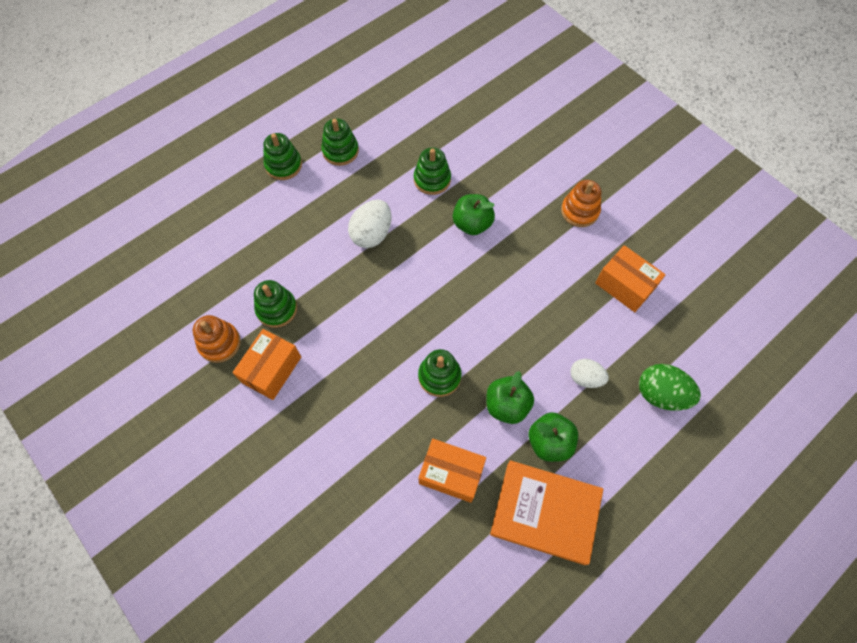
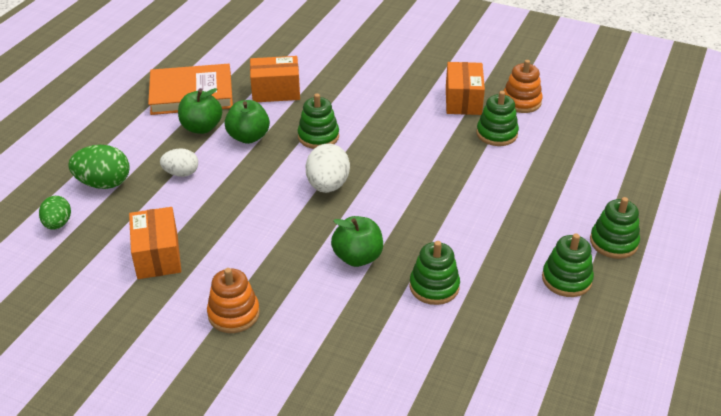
camera: 155 degrees right, 25 degrees down
(372, 234) = (459, 213): white egg -> white egg (328, 185)
(624, 286) = (158, 256): orange box -> orange box turned 60 degrees clockwise
(706, 356) = (58, 224): none -> green egg

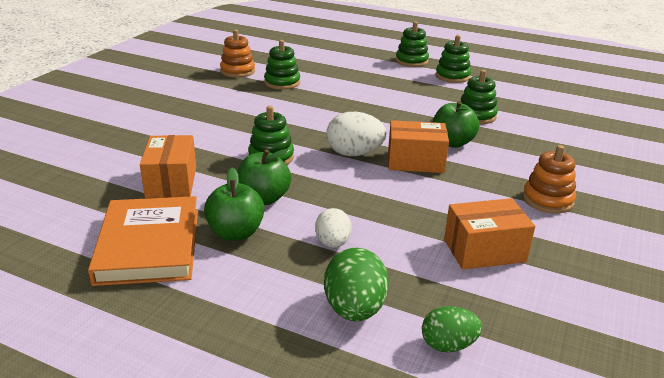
camera: 90 degrees left, 10 degrees down
(463, 100) = (228, 91): orange box -> orange box (415, 161)

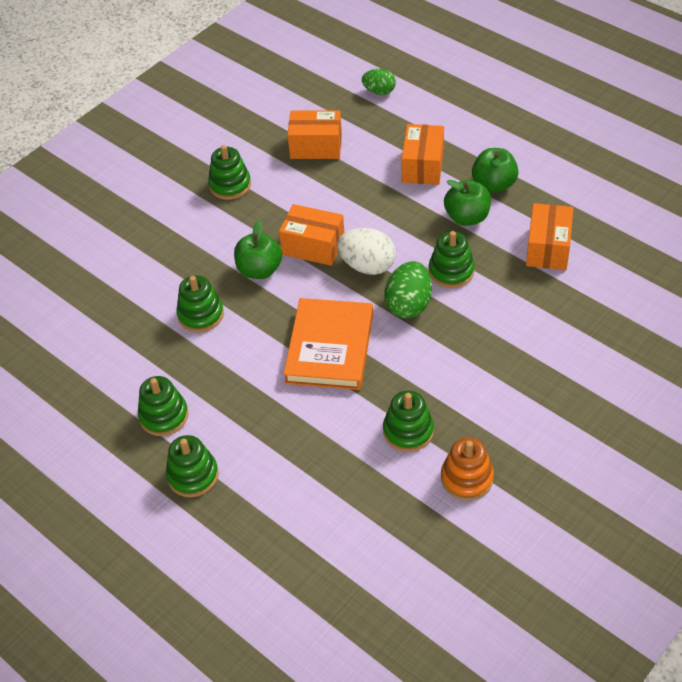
camera: 160 degrees left, 20 degrees up
(149, 245) = (559, 181): orange book -> orange book (329, 348)
(332, 243) = (423, 166): white egg -> orange box
(354, 309) = (425, 117): green egg -> green egg (409, 304)
(547, 200) = (230, 185): orange stacking toy -> green stacking toy

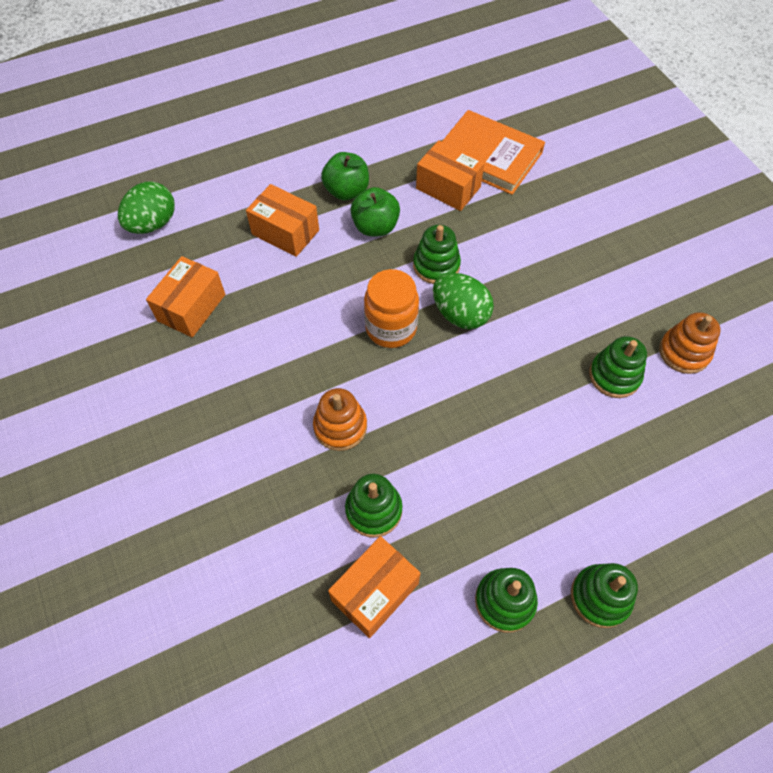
camera: 70 degrees left, 10 degrees up
(230, 185) = (191, 410): green stacking toy -> none
(259, 270) = (340, 427): green apple -> orange stacking toy
(313, 246) = (336, 364): orange box -> orange box (375, 592)
(329, 348) = (482, 402): orange book -> orange book (488, 156)
(367, 266) = (391, 328): white egg -> orange jar
(379, 91) = (153, 224): green egg -> green egg, size x1.53

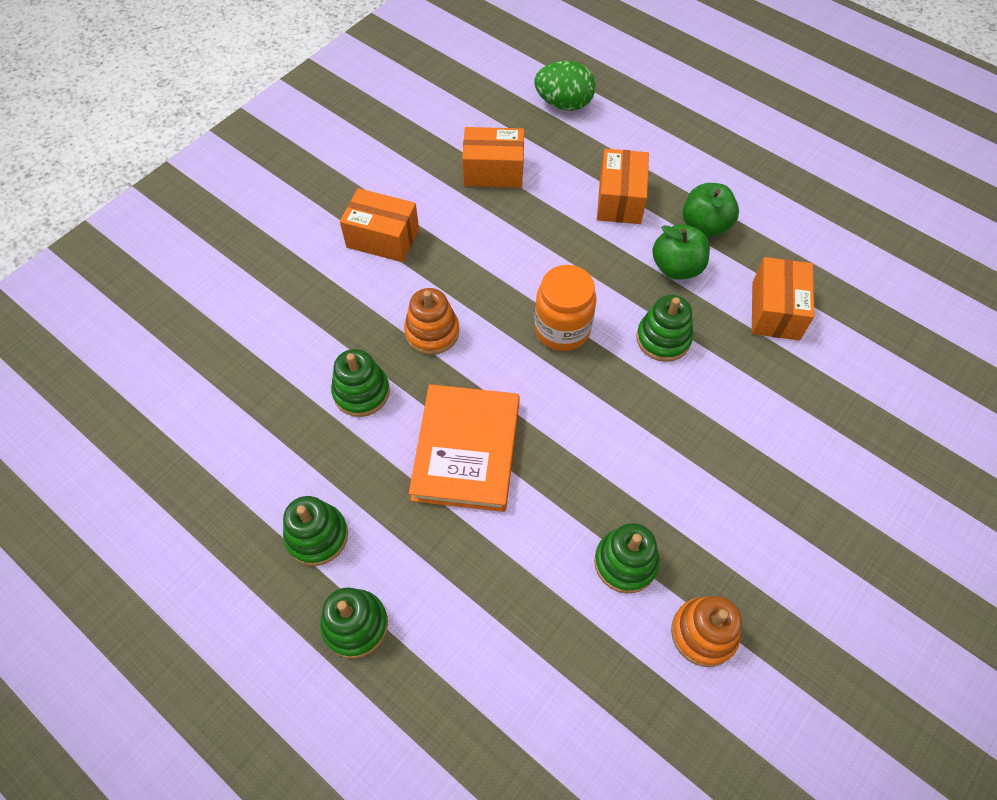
camera: 65 degrees right, 0 degrees up
(375, 592) = (285, 424): orange box -> orange box (383, 238)
(460, 314) = (615, 383): green egg -> none
(488, 156) = (851, 332): orange book -> orange book (466, 450)

